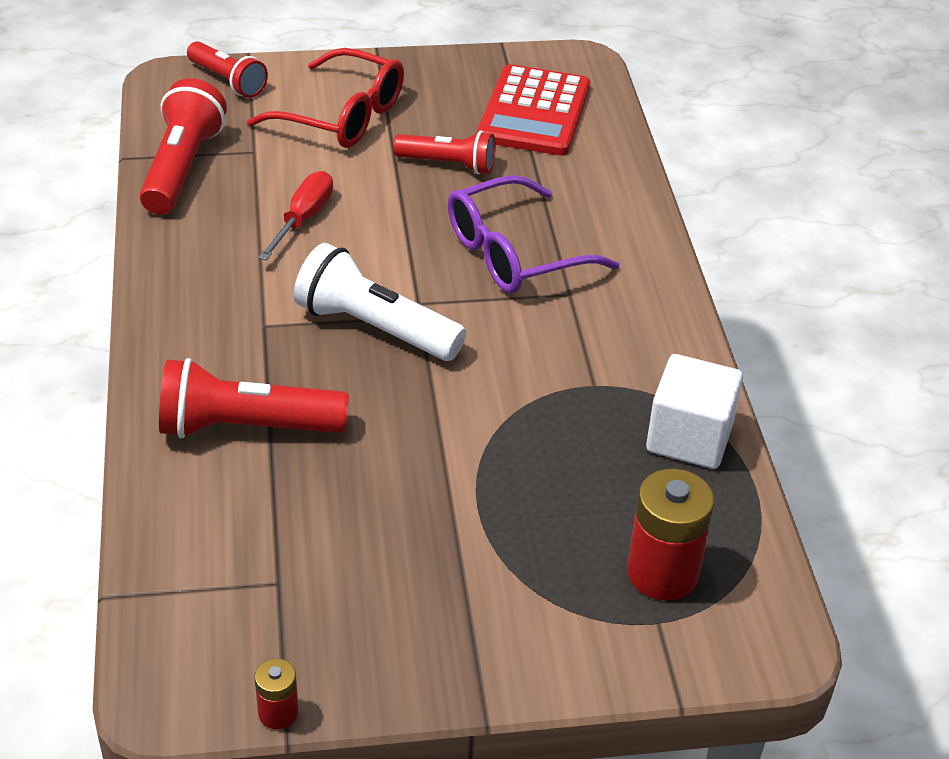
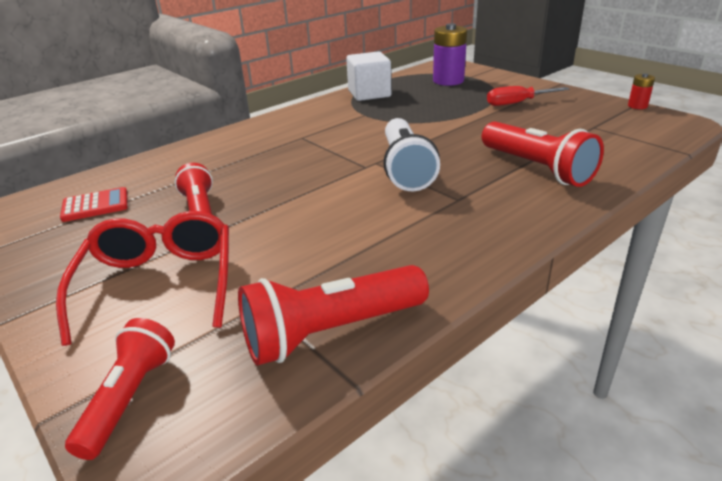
camera: 120 degrees left, 10 degrees down
(303, 219) = (332, 235): red screwdriver -> red screwdriver (517, 103)
(514, 254) = (283, 159): purple glasses -> none
(534, 112) = (95, 205): red calculator -> red calculator, size x0.53
(662, 573) = (448, 81): red battery -> purple battery

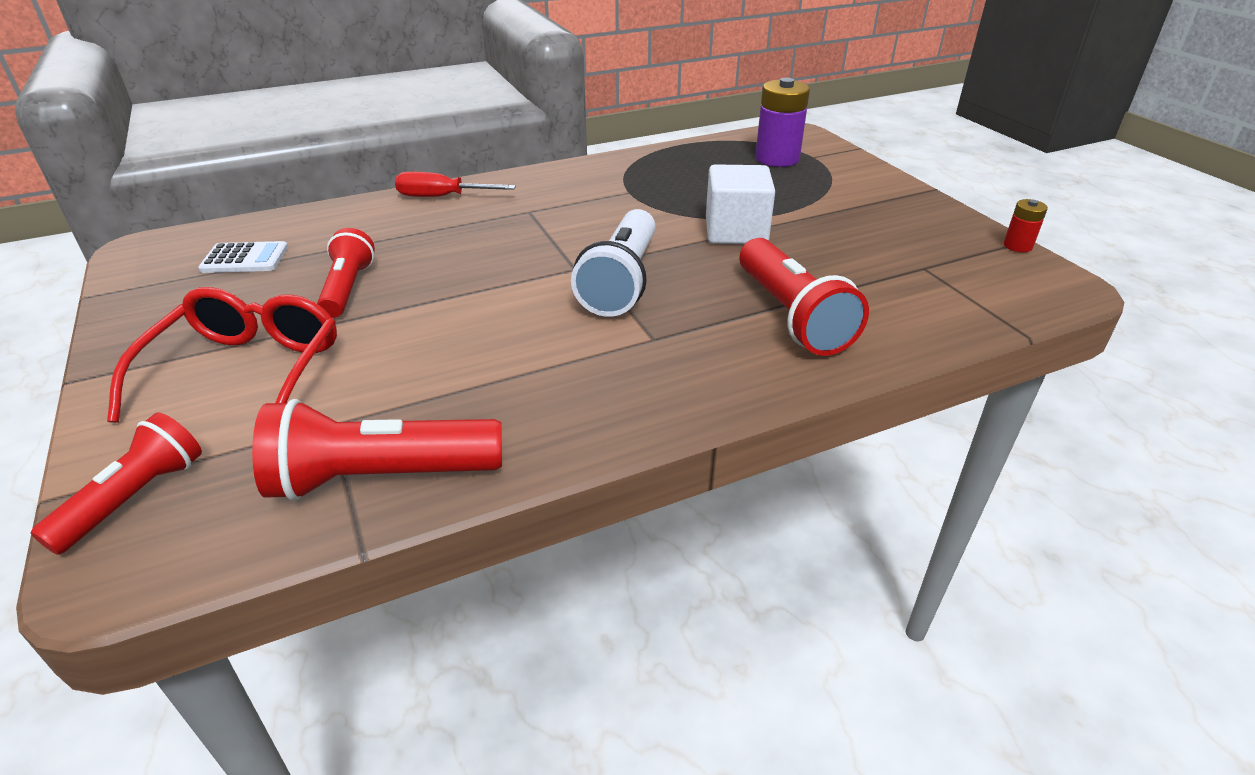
camera: 15 degrees right, 5 degrees up
(95, 205) = (245, 259): red calculator -> white calculator
(369, 94) = (657, 161): white cube -> white cube (736, 231)
(517, 103) = (845, 210): red screwdriver -> red screwdriver (442, 197)

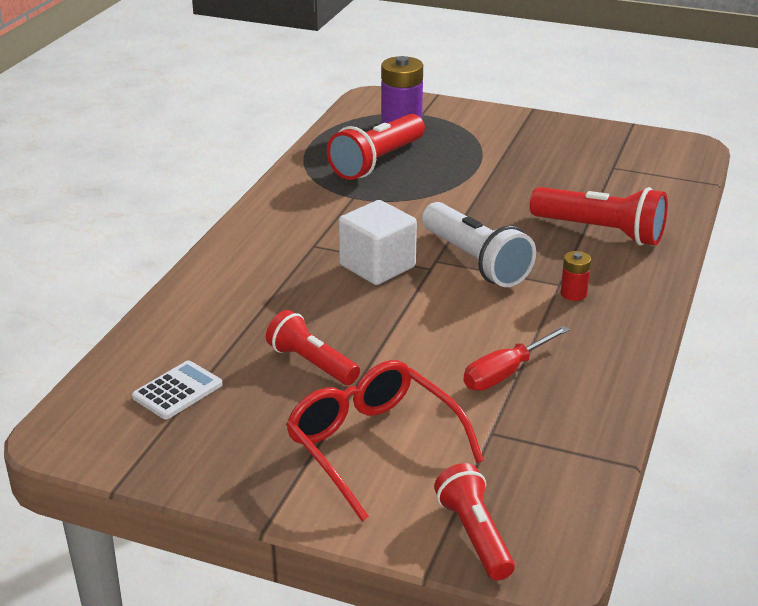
camera: 45 degrees left, 5 degrees down
(380, 477) = (574, 435): red flashlight -> red flashlight (377, 162)
(442, 197) = (222, 267): red screwdriver -> red screwdriver (505, 373)
(736, 231) = (476, 193): white cube -> white cube (377, 266)
(1017, 246) = (634, 130): red battery -> red battery (573, 294)

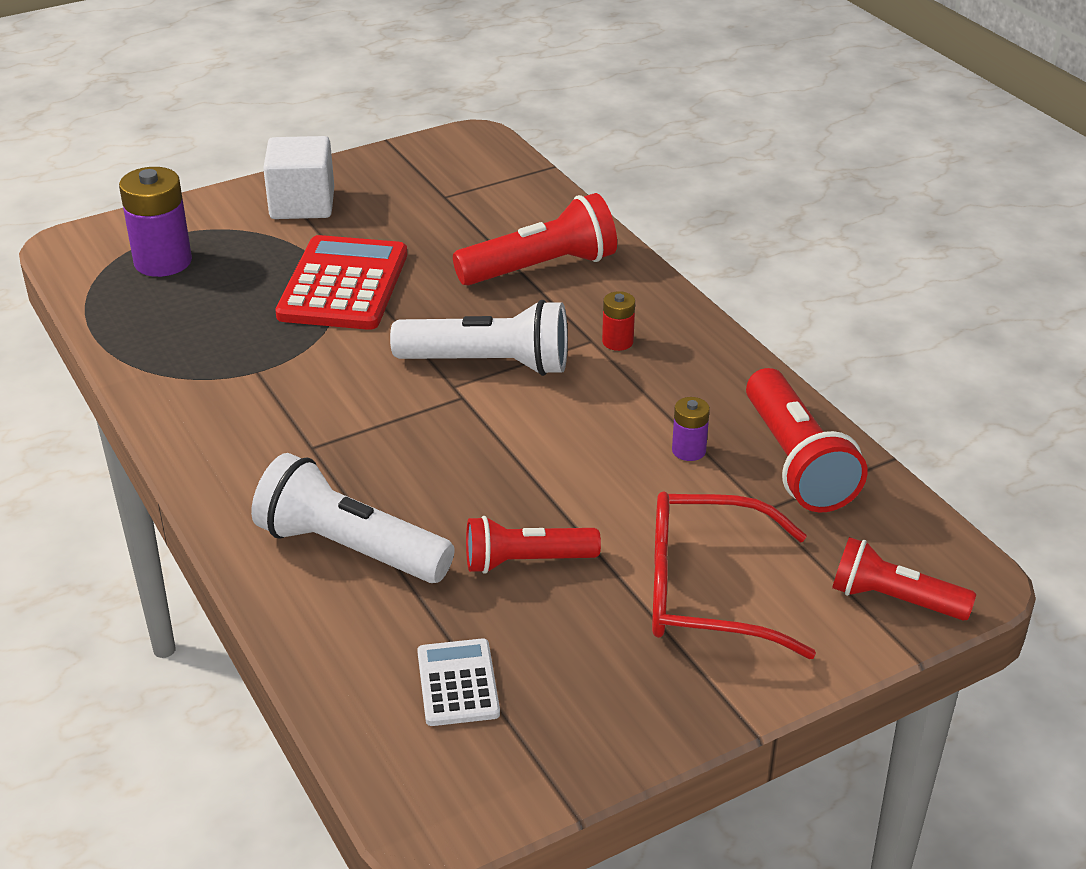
camera: 50 degrees left, 5 degrees up
(245, 299) = (349, 548): none -> white flashlight
(377, 162) = (211, 317): red flashlight -> red flashlight (796, 462)
(377, 266) = (412, 427): white cube -> white cube (302, 204)
(470, 181) = (343, 285): none -> red calculator
(505, 373) = (688, 450): red screwdriver -> purple battery

